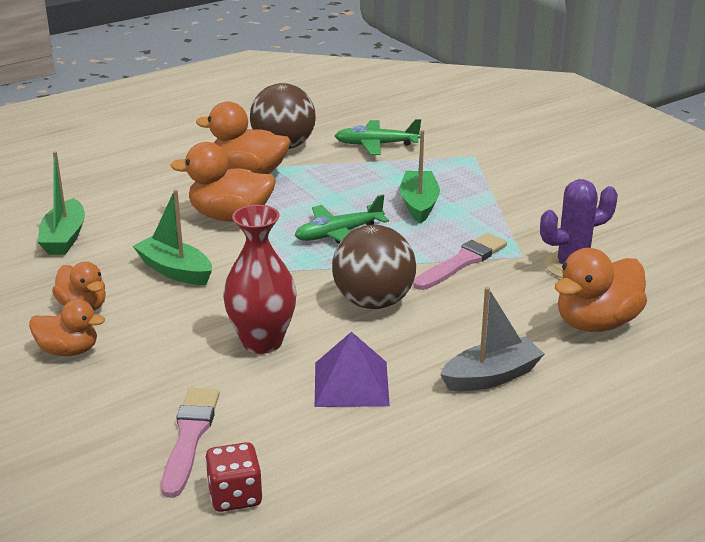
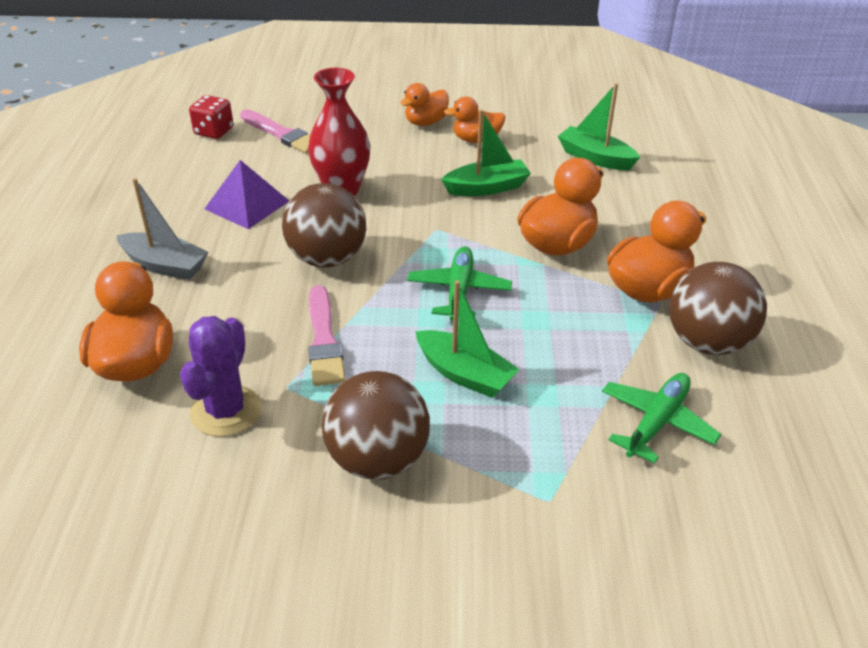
camera: 125 degrees right, 10 degrees up
(491, 376) = (165, 265): grey boat -> grey boat turned 75 degrees counterclockwise
(524, 205) = (377, 459): none -> brown ball

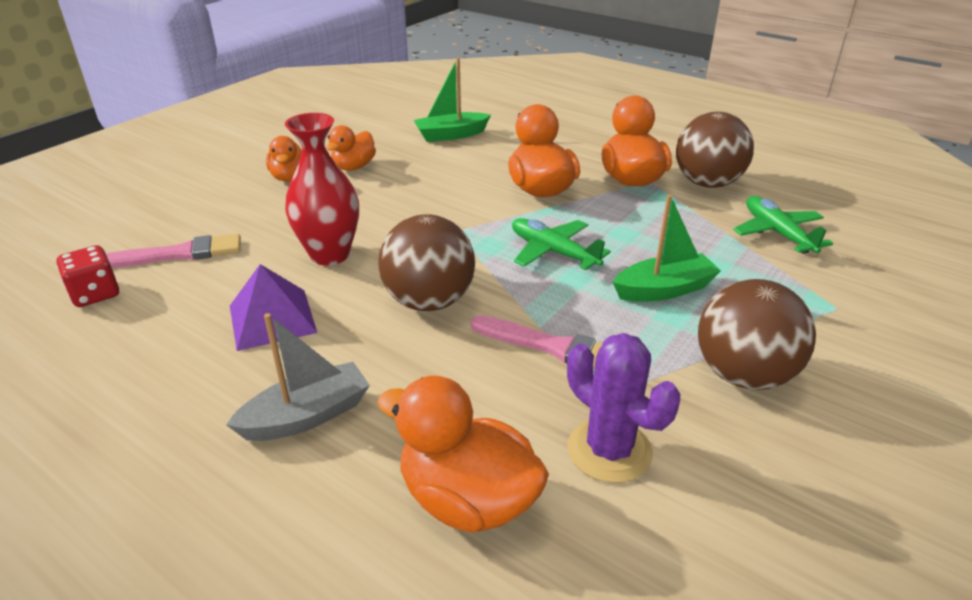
camera: 55 degrees left, 5 degrees down
(487, 188) = (428, 188): green boat -> none

